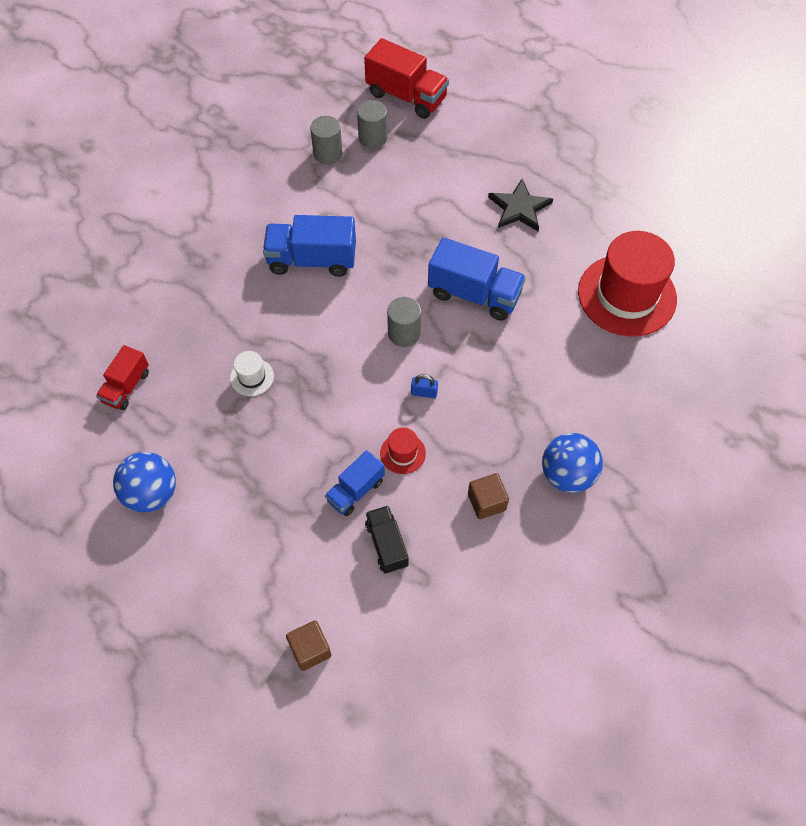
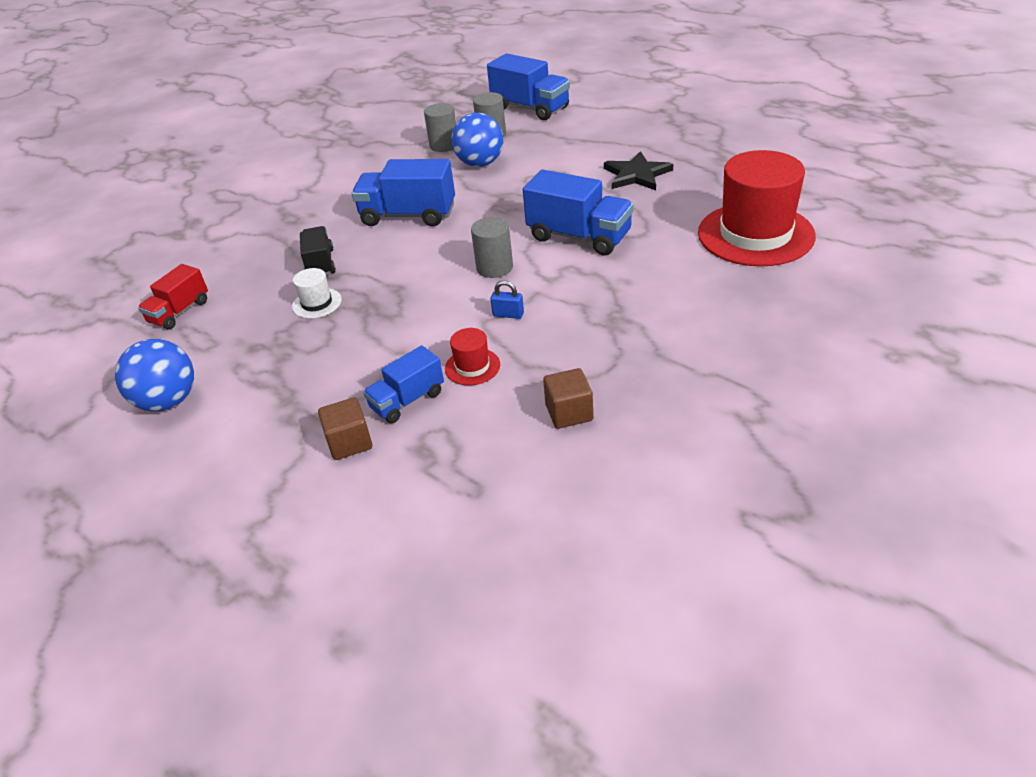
camera: 10 degrees right, 20 degrees down
(310, 649) = (305, 563): brown cube -> brown cube (349, 442)
(387, 544) = (434, 453): black truck -> black truck (320, 263)
(406, 96) = (530, 108): red truck -> blue truck
(567, 475) = (676, 387): blue ball -> blue ball (480, 163)

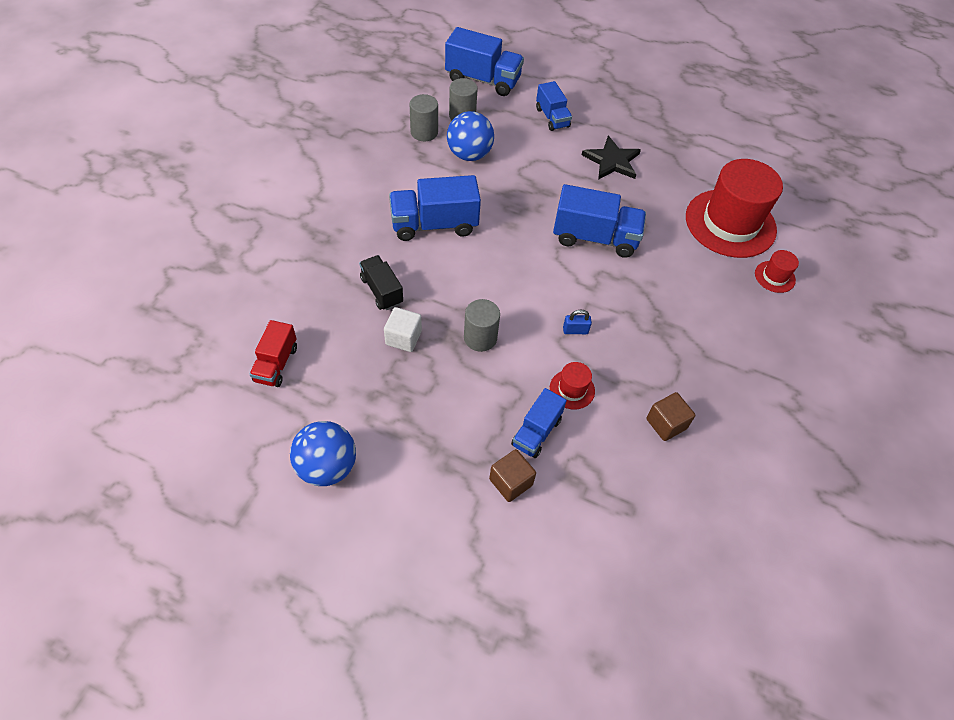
camera: 25 degrees left, 15 degrees up
(317, 303) = (403, 338): white hat -> white cube
(494, 267) = (540, 279): grey cylinder -> grey cylinder (480, 338)
(588, 138) = (552, 117): none -> blue truck
(790, 287) = (774, 277): none -> red hat

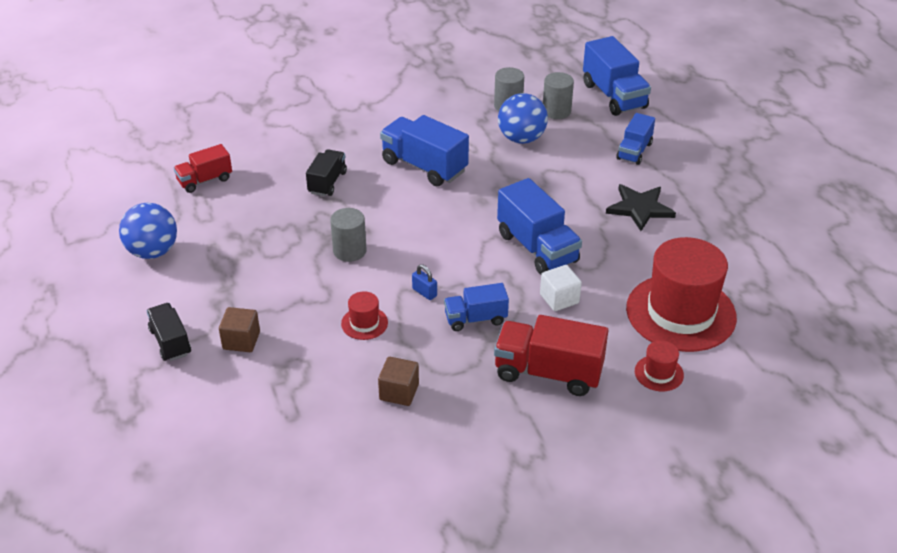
camera: 50 degrees right, 15 degrees down
(403, 338) = (300, 217): white cube -> white cube (559, 299)
(460, 533) = (170, 342): none -> black truck
(536, 432) = (301, 328): blue truck -> blue truck (475, 319)
(723, 328) = (548, 372): none -> red truck

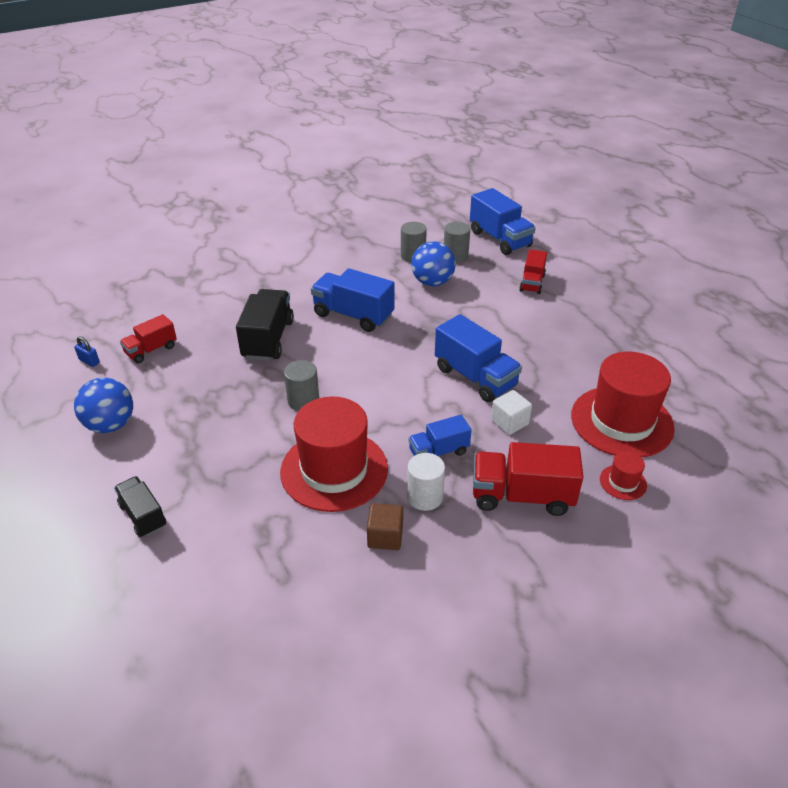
camera: 10 degrees left, 0 degrees up
(241, 341) = (216, 504): brown cube -> none
(327, 182) = (268, 339): black truck -> black truck, size x1.65
(364, 323) = (334, 470): red hat -> red hat, size x2.36
(424, 292) = (384, 432): blue padlock -> blue padlock (89, 361)
(449, 360) = (425, 497): none -> white cylinder
(634, 151) = (532, 283): blue truck -> red truck
(640, 208) = (553, 331): black star -> none

